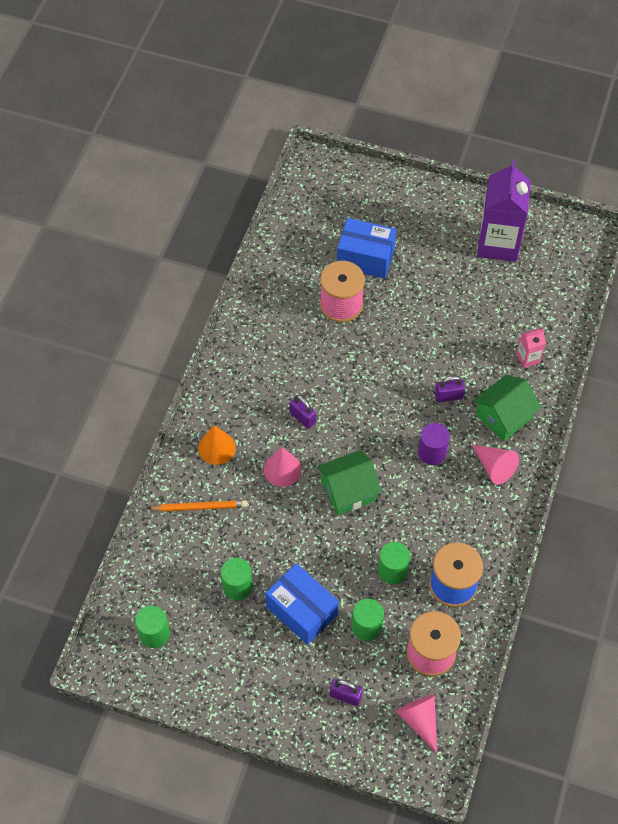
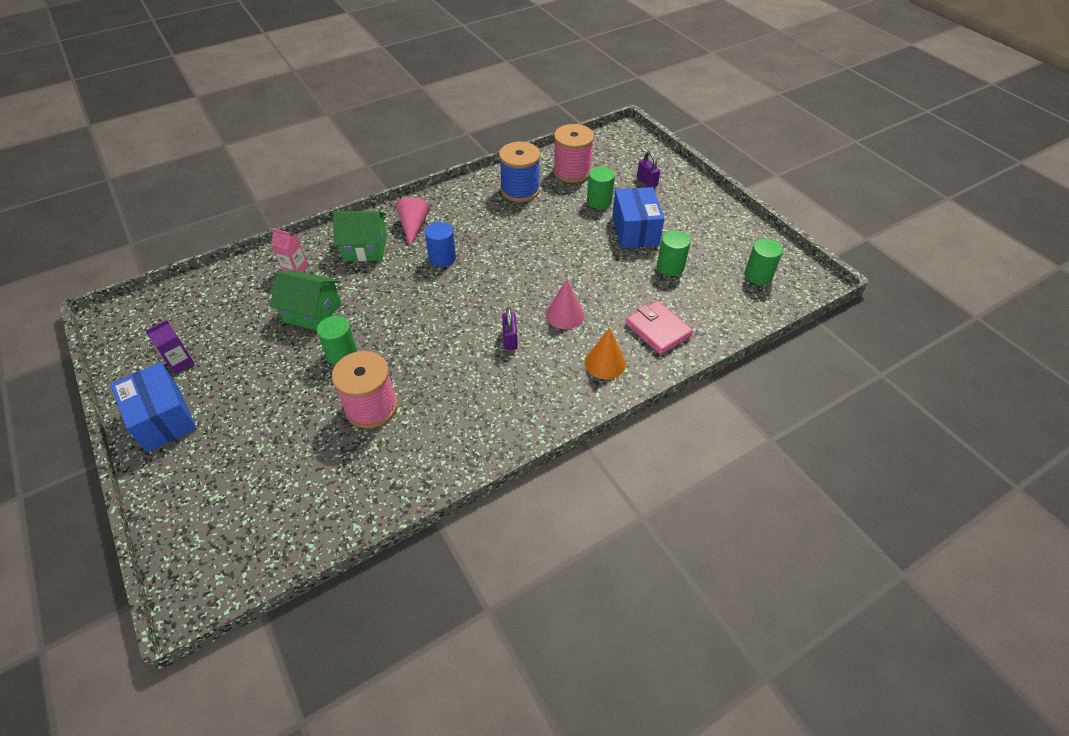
camera: 140 degrees left, 10 degrees down
(199, 507) = (658, 330): orange pencil -> pink wallet
(348, 491) = (529, 272): green house -> green house (312, 312)
(365, 258) = (295, 435): blue box -> blue box (163, 419)
(392, 570) = (550, 216): green cylinder -> green cylinder (342, 354)
(419, 720) = (612, 152): pink cone -> none
(432, 452) = (442, 258): purple cylinder -> blue cylinder
(448, 396) = (383, 282): purple padlock -> none
(498, 243) = (180, 363): purple carton -> purple carton, size x0.44

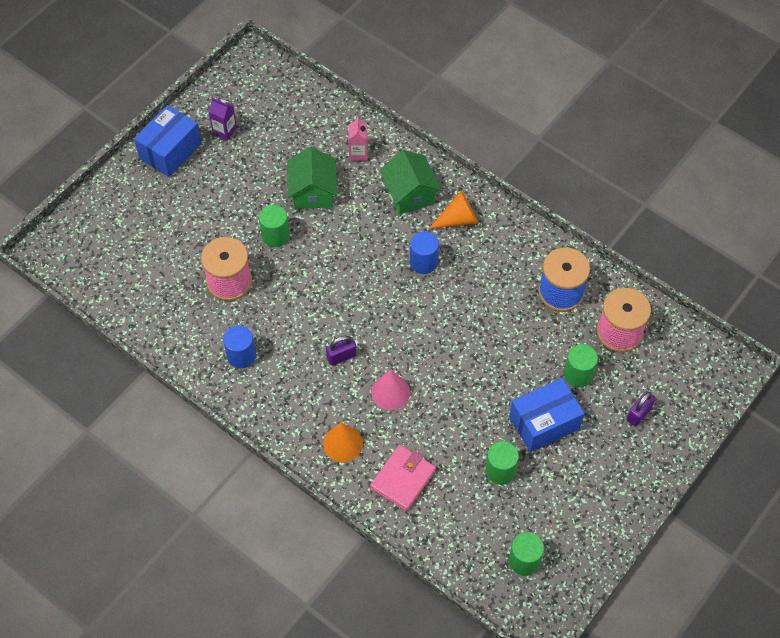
camera: 70 degrees right, 10 degrees up
(413, 226) = (458, 219): pink cone -> orange cone
(467, 419) = (241, 355): none -> blue cylinder

